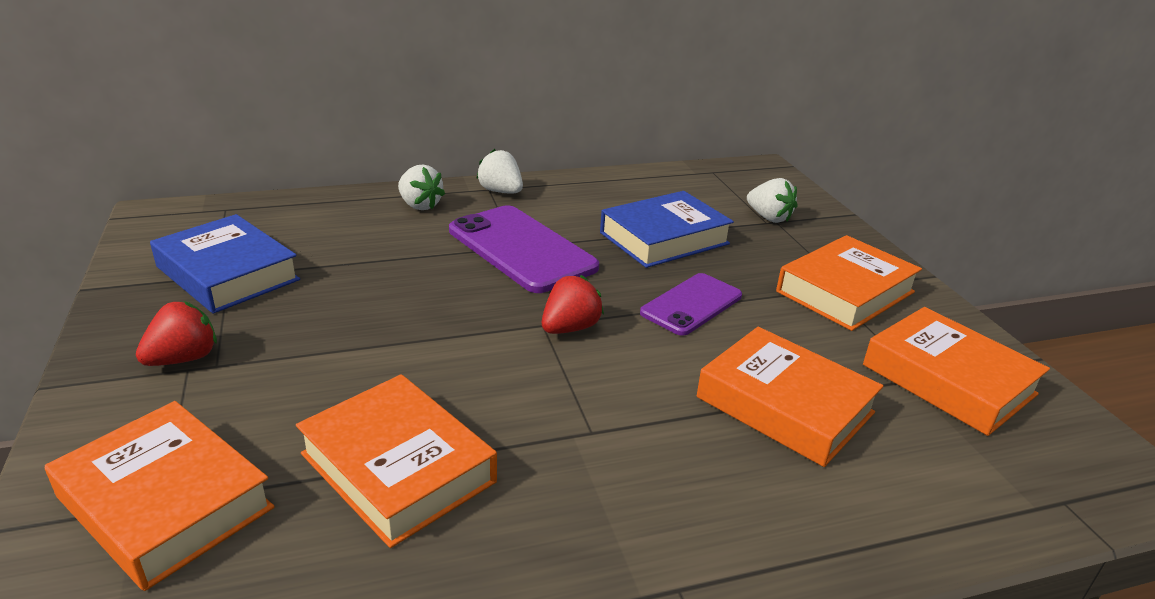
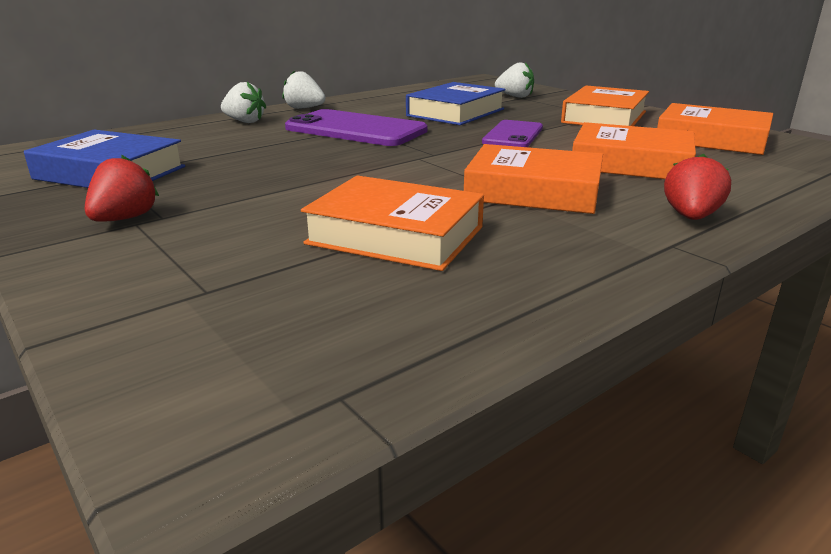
camera: 20 degrees left, 5 degrees down
(165, 502) = (209, 290): orange book -> orange book (533, 191)
(570, 328) = (441, 156): red strawberry -> red strawberry (691, 217)

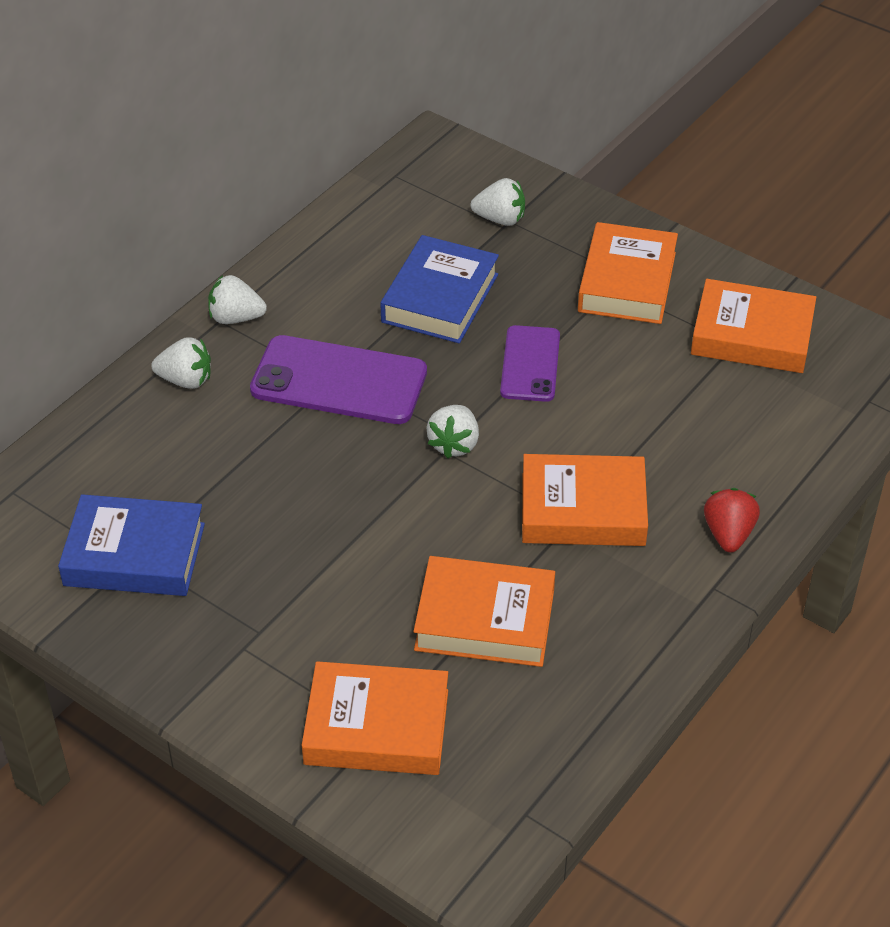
camera: 15 degrees left, 20 degrees up
(125, 219) = (228, 642): red strawberry -> none
(429, 156) = (454, 444): none -> white strawberry
(631, 163) = (669, 423): orange book -> orange book (376, 727)

